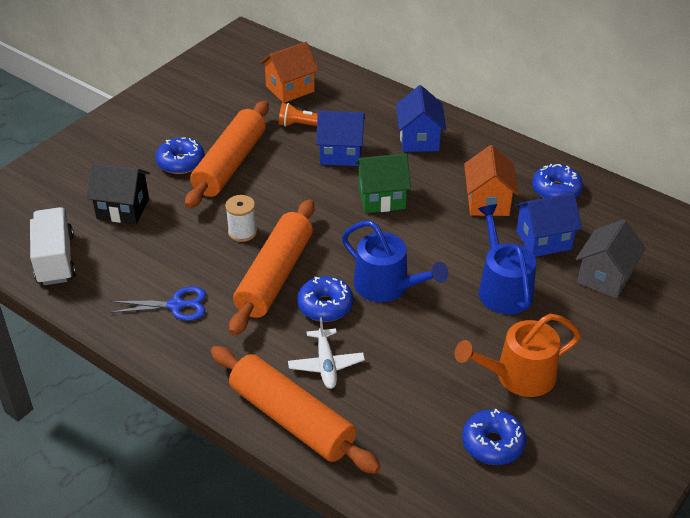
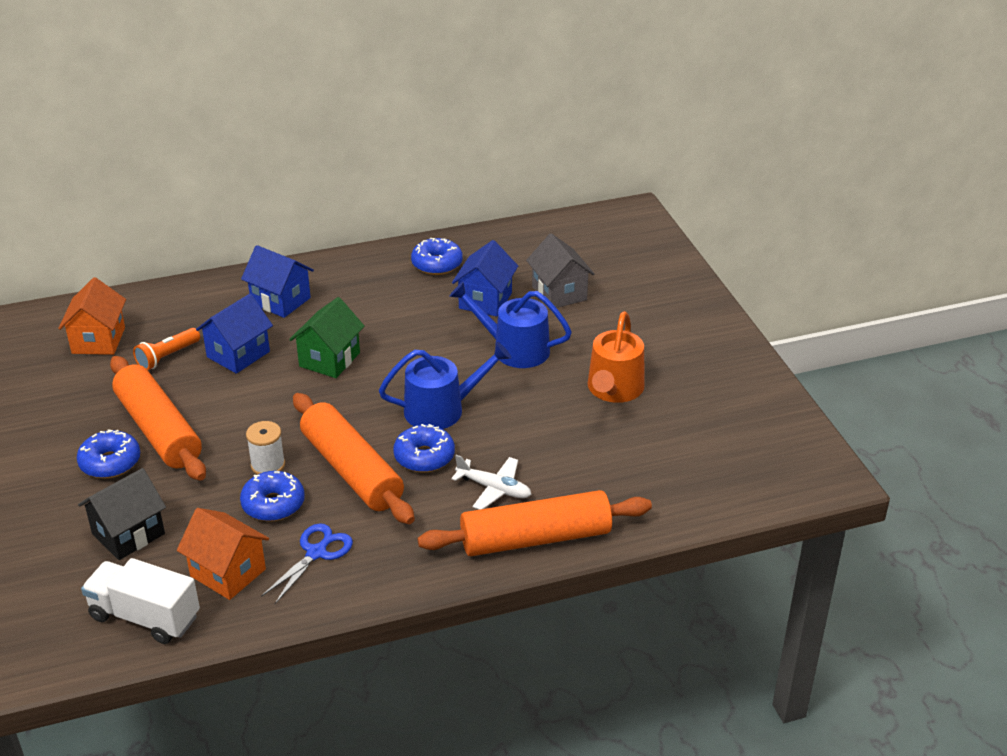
camera: 55 degrees left, 5 degrees down
(488, 202) = (407, 305): orange house -> orange house (228, 573)
(493, 444) = (667, 438): blue donut -> blue donut (273, 504)

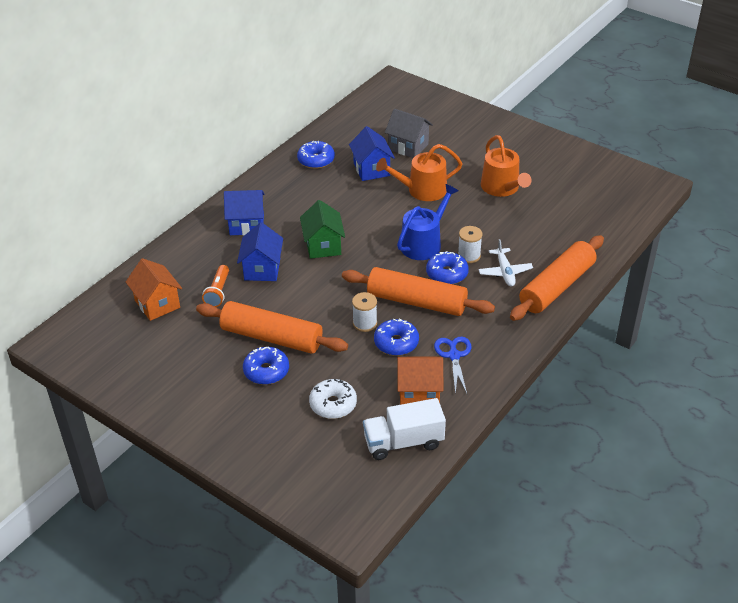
camera: 35 degrees left, 5 degrees up
(128, 534) = (333, 404): black house -> white donut
(475, 449) = (469, 255): none -> white spool
(494, 489) = (505, 272): white plane -> white plane turned 90 degrees clockwise
(514, 349) = (422, 190): blue watering can -> orange watering can

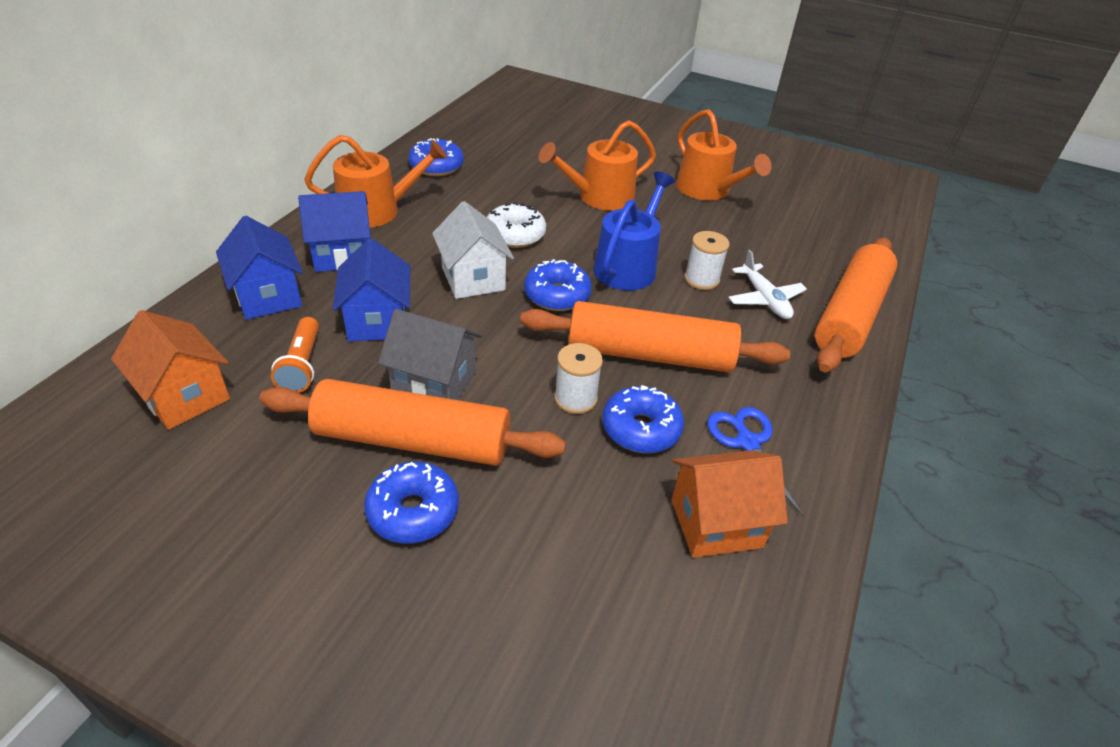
camera: 15 degrees left, 0 degrees up
(271, 193) = (377, 210): none -> orange watering can
(323, 246) = (473, 279): green house -> white house
(333, 404) = (561, 570): white donut -> white donut (515, 235)
(371, 169) = (519, 175): blue house -> blue house (268, 296)
(403, 442) = (728, 641): white truck -> none
(408, 147) = (562, 147): grey house -> grey house (434, 383)
(447, 274) = (680, 308): blue donut -> blue donut (557, 295)

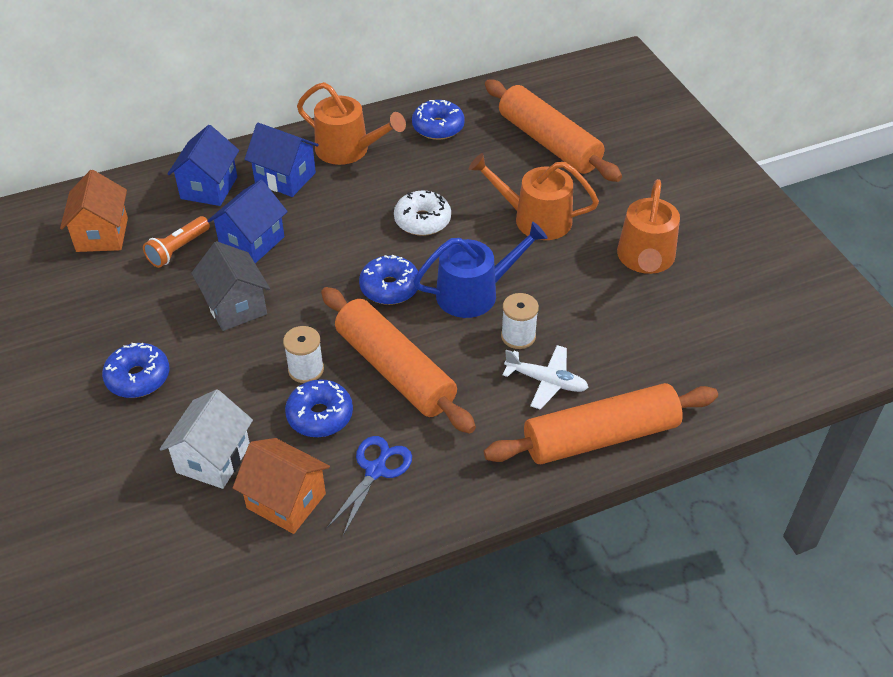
camera: 45 degrees right, 5 degrees up
(413, 441) = (183, 336): orange rolling pin -> orange rolling pin (549, 143)
(473, 279) = (348, 242): white house -> white house (213, 459)
(764, 299) = (546, 381): white plane -> white plane turned 90 degrees counterclockwise

